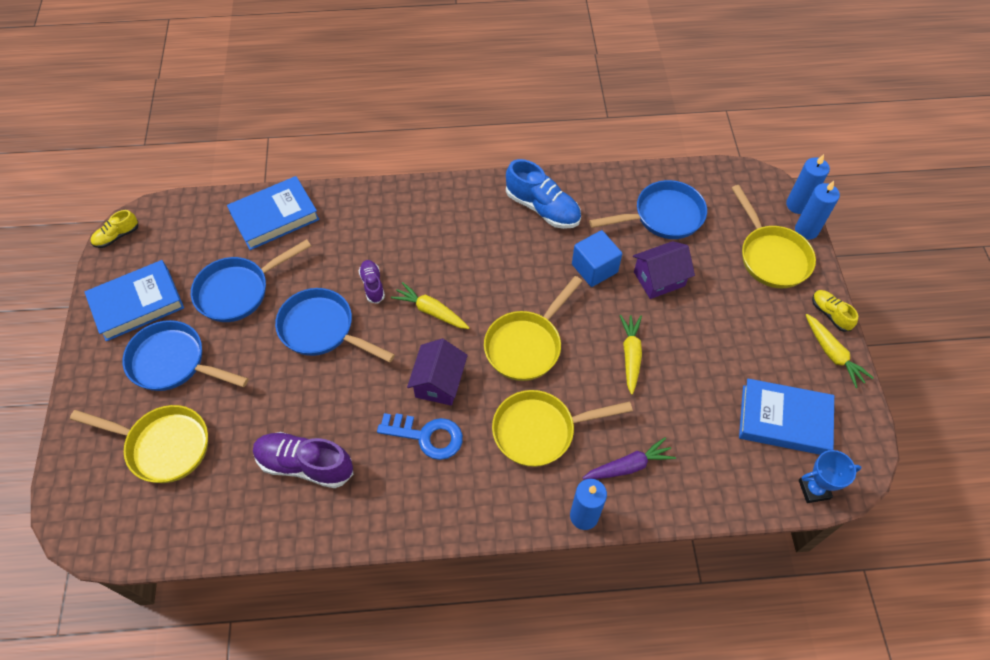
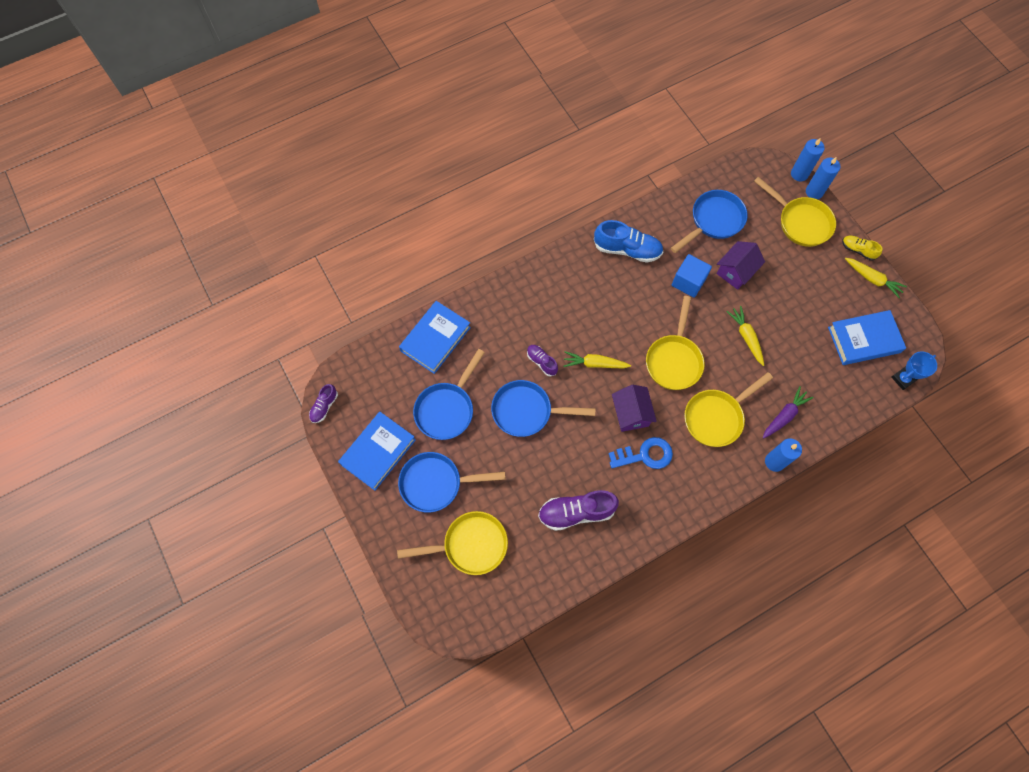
camera: 25 degrees left, 10 degrees up
(117, 236) = (324, 406): yellow shoe -> purple shoe

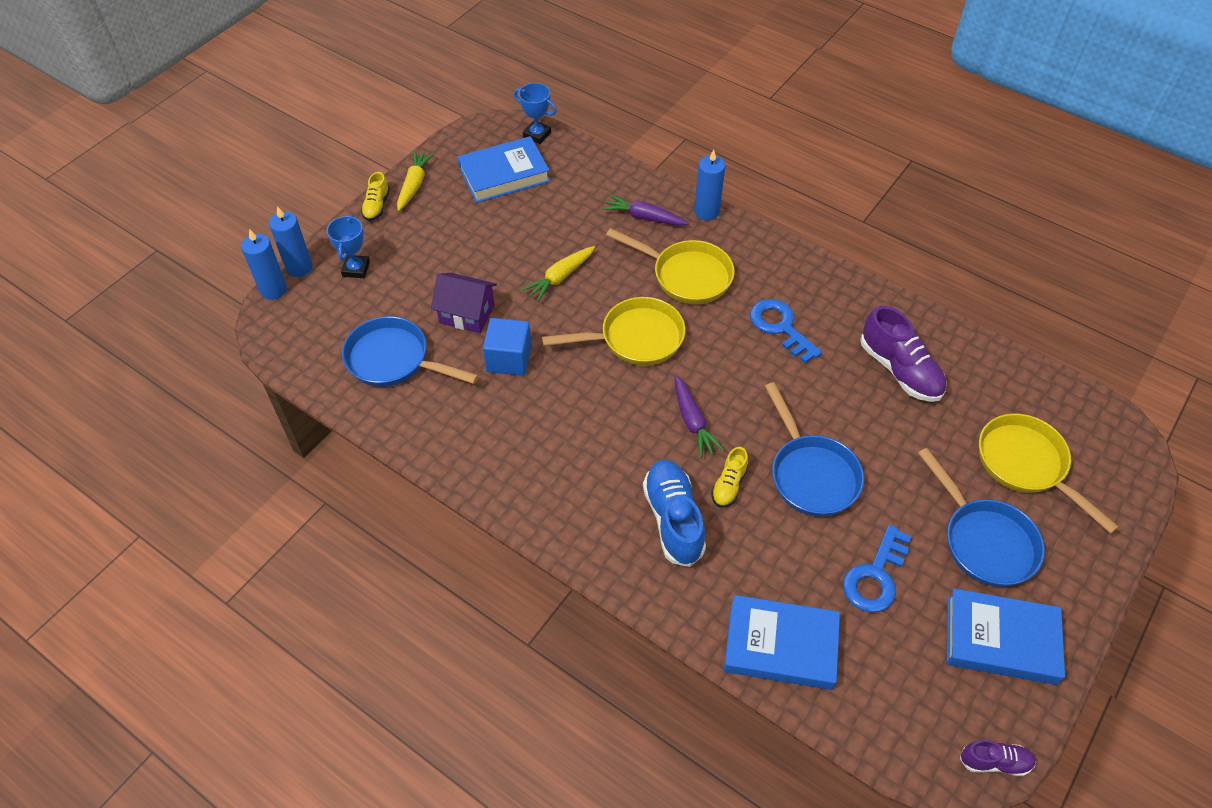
camera: 115 degrees left, 15 degrees down
(447, 409) = (875, 576): blue pan -> blue key
(541, 362) = (729, 485): purple shoe -> yellow shoe
(594, 364) = (693, 422): yellow carrot -> purple carrot
(627, 249) = (490, 446): blue shoe -> blue shoe (673, 519)
(631, 414) = (737, 358): purple house -> none
(800, 222) = (356, 269): yellow pan -> blue trophy
(864, 340) = (504, 174): blue book -> blue book turned 75 degrees counterclockwise

